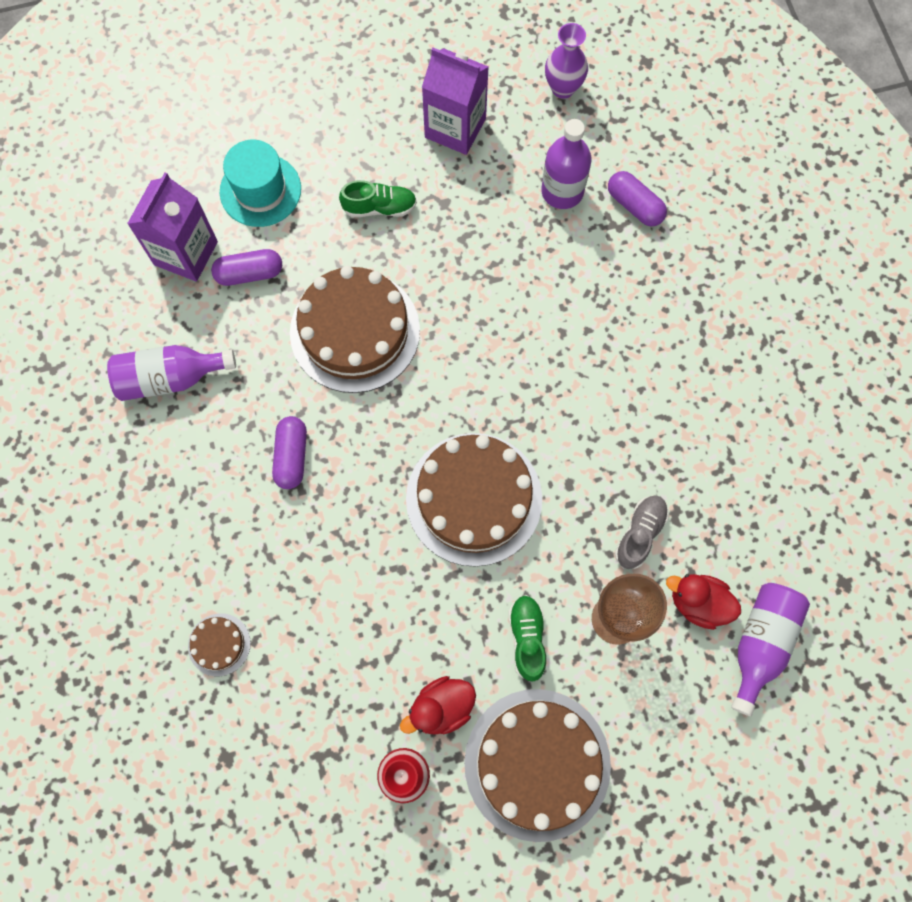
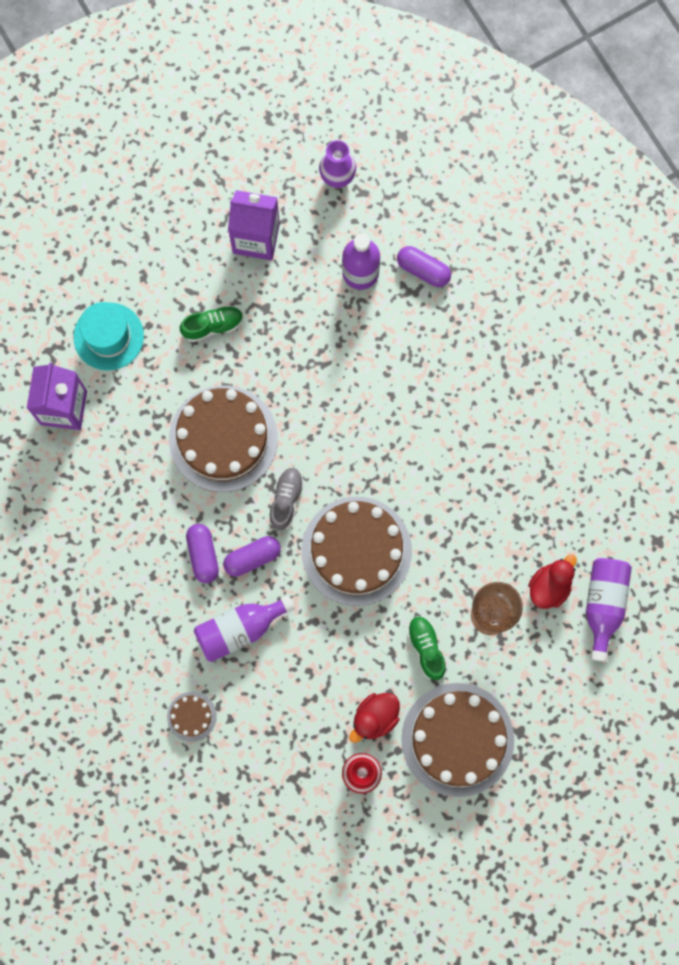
camera: 15 degrees left, 5 degrees up
(170, 378) = (85, 517): purple bottle -> purple bottle (239, 629)
(249, 274) = (122, 412): purple capsule -> purple capsule (252, 558)
(639, 534) = (492, 544): grey shoe -> grey shoe (286, 500)
(698, 603) = (549, 586): red duck -> red duck turned 120 degrees clockwise

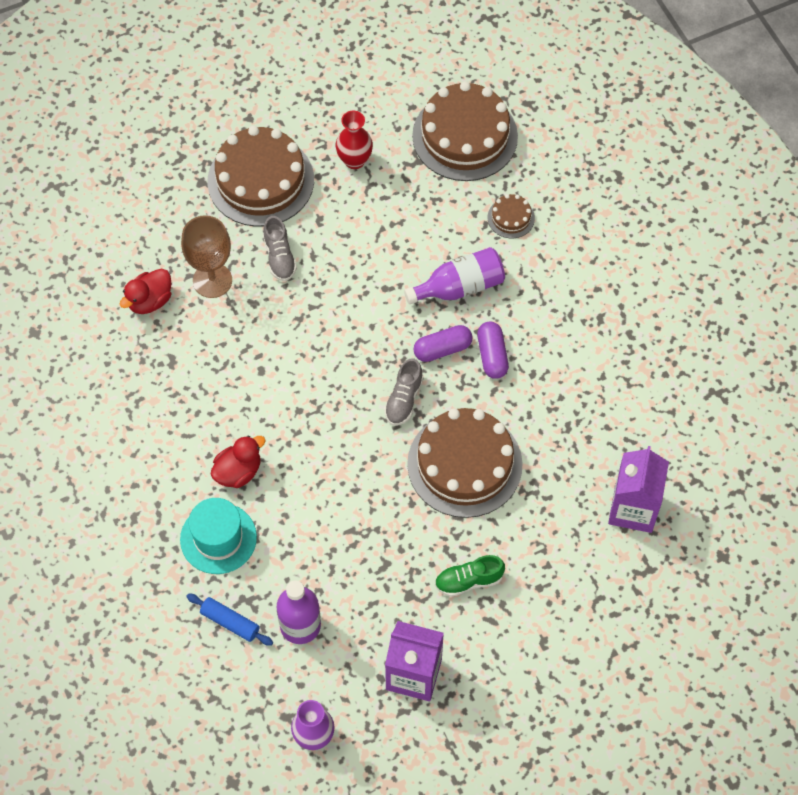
camera: 175 degrees left, 15 degrees down
(108, 336) = (583, 579): turquoise hat -> turquoise hat (218, 538)
(356, 551) = (337, 347): brown cake -> brown cake (465, 136)
(375, 718) = (336, 203): red duck -> red duck (238, 471)
(423, 270) = (230, 622): purple capsule -> blue rolling pin
(426, 648) = (279, 257): green shoe -> grey shoe
(603, 604) = (100, 281): purple bottle -> none

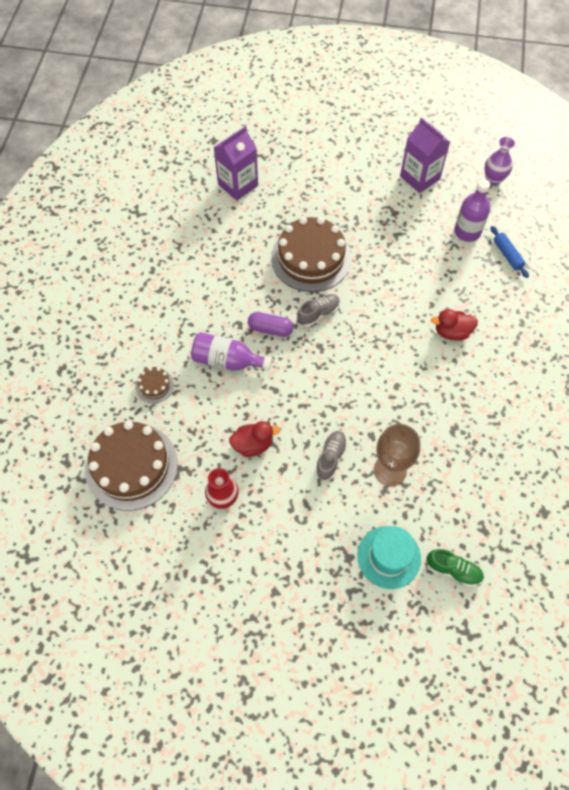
camera: 145 degrees left, 0 degrees up
(150, 301) = (444, 483): red duck -> red duck (253, 444)
(218, 538) = (488, 302): turquoise hat -> turquoise hat (389, 557)
(260, 180) = (303, 528): brown cake -> none
(469, 581) = (356, 201): green shoe -> green shoe (453, 570)
(492, 355) = (243, 307): purple capsule -> none

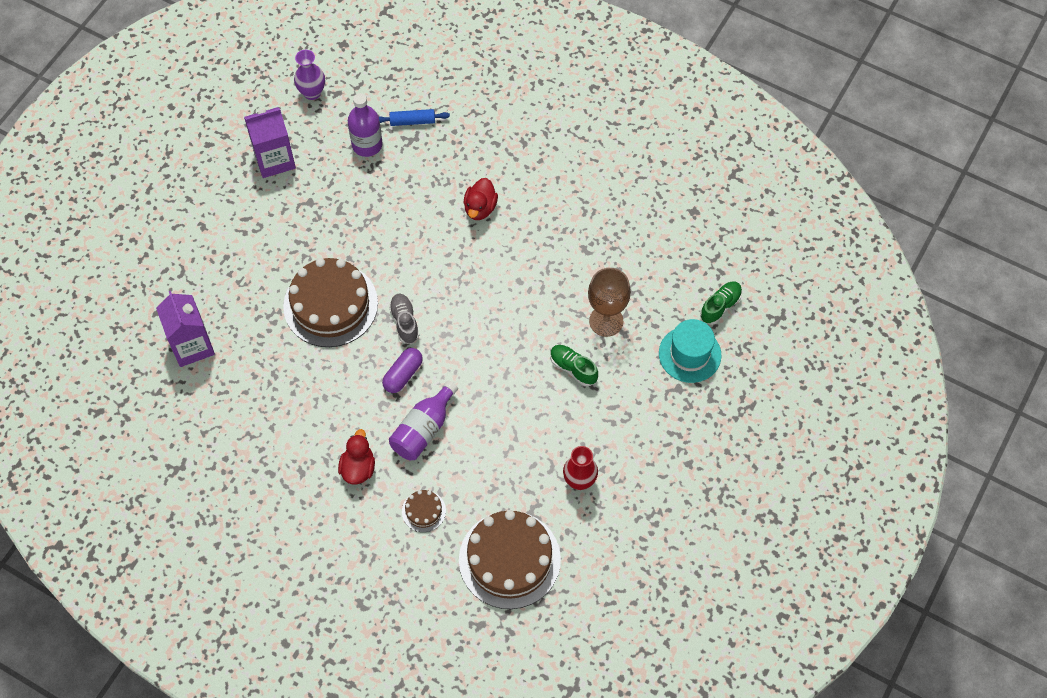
camera: 70 degrees left, 0 degrees up
(253, 444) = (531, 435): red duck -> red duck (358, 468)
(330, 458) = (573, 368): grey shoe -> green shoe

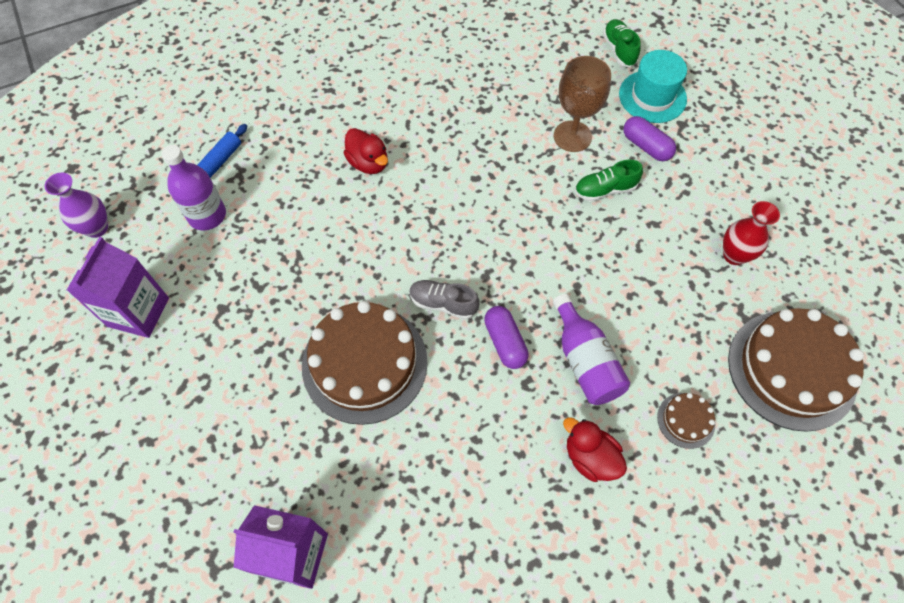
camera: 55 degrees left, 0 degrees up
(636, 375) = (646, 146): none -> purple capsule

